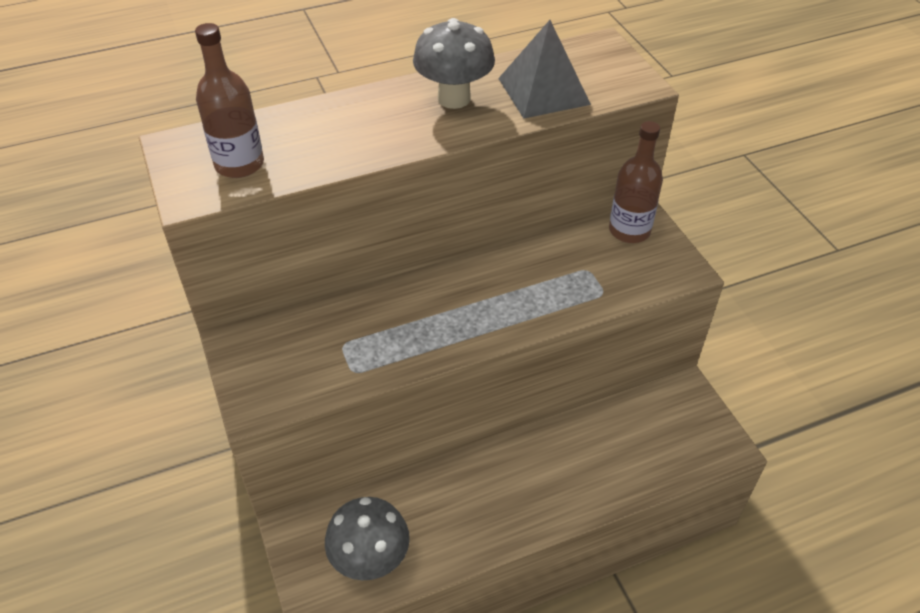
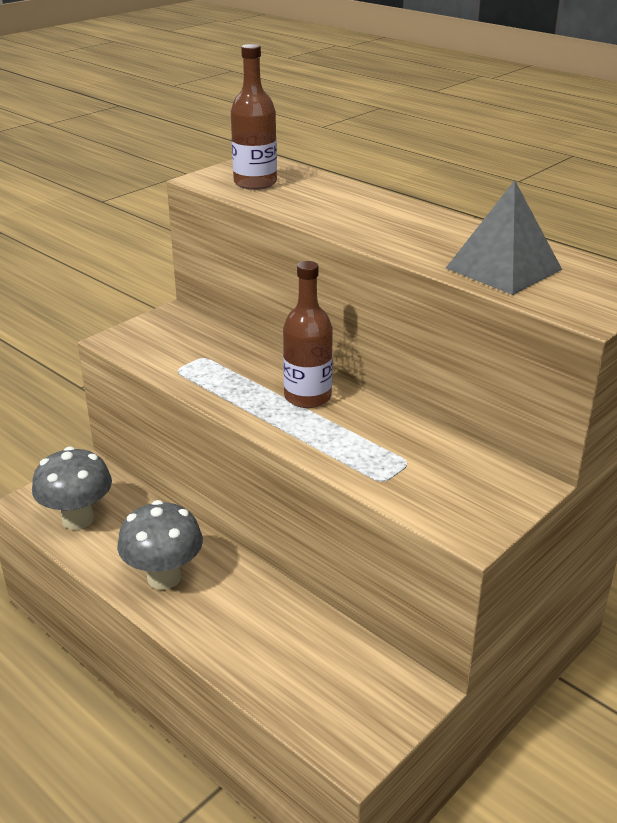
camera: 65 degrees right, 15 degrees down
(454, 98) = (436, 234): grey mushroom -> grey mushroom (164, 577)
(629, 230) = (498, 477): brown bottle -> brown bottle (307, 397)

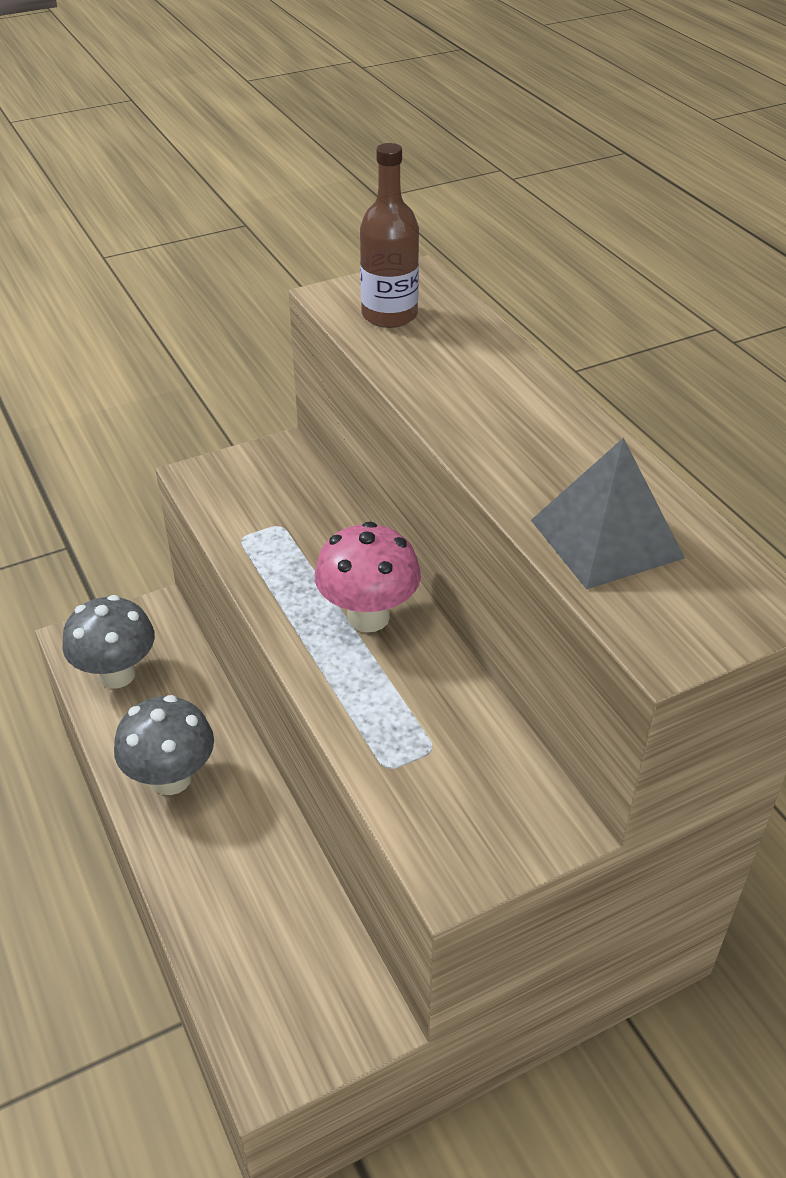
camera: 20 degrees right, 10 degrees up
(307, 397) = (368, 617): brown bottle -> pink mushroom

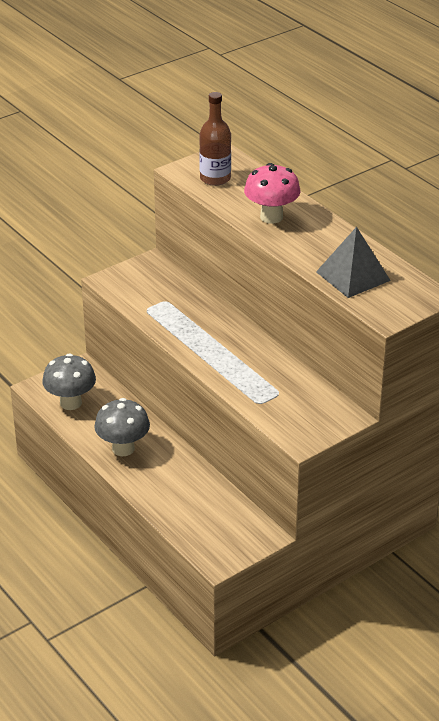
camera: 10 degrees left, 5 degrees down
(368, 617) = (229, 339): pink mushroom -> pink mushroom (271, 217)

